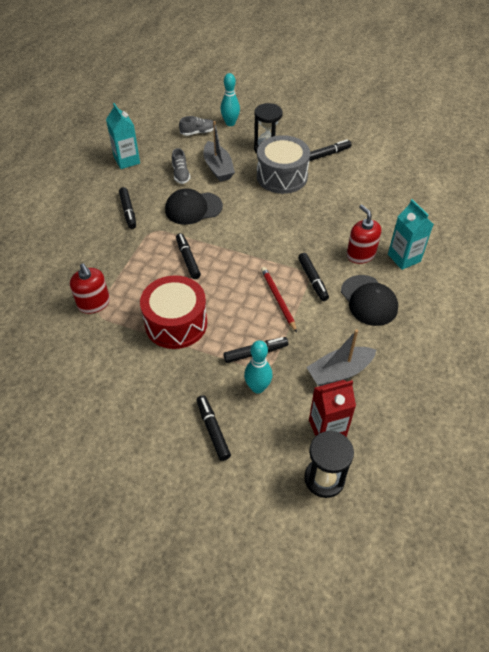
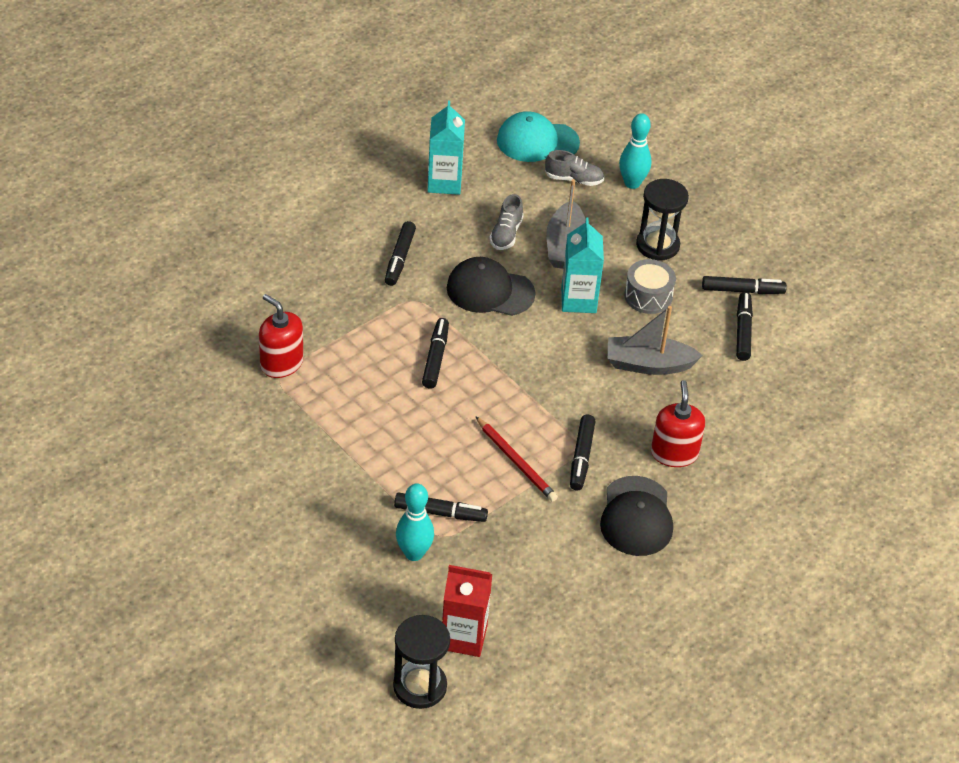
camera: 25 degrees right, 5 degrees down
(94, 303) = (281, 363): red soap dispenser -> red soap dispenser turned 135 degrees clockwise
(164, 121) = (537, 142): none -> turquoise cap
(176, 323) = (366, 432): red drum -> none
(213, 430) = (328, 574): black marker -> black marker (743, 331)
(278, 299) = (516, 461): red pencil -> red pencil turned 135 degrees clockwise
(282, 176) = (648, 296): grey drum -> grey drum, size x0.58
(339, 372) = (528, 583): grey boat -> grey boat (648, 364)
(404, 258) = (732, 484): turquoise carton -> turquoise carton (578, 300)

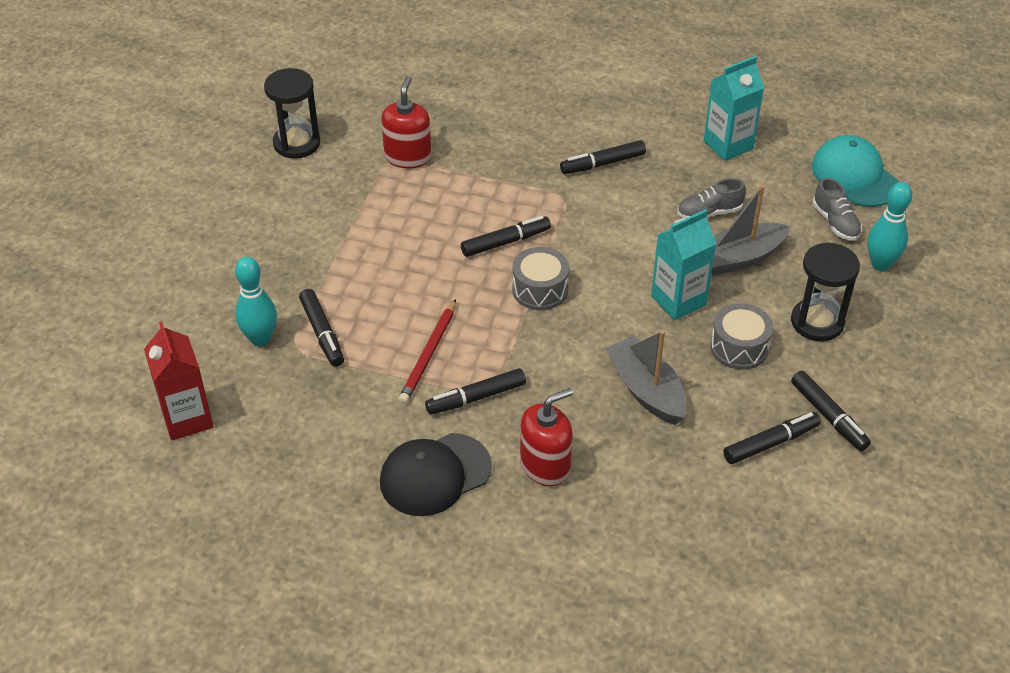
camera: 60 degrees right, 0 degrees up
(420, 686) = (109, 416): black hourglass -> black hourglass (297, 143)
(490, 291) = (625, 237): black cap -> none
(503, 366) = (540, 290): none -> grey drum

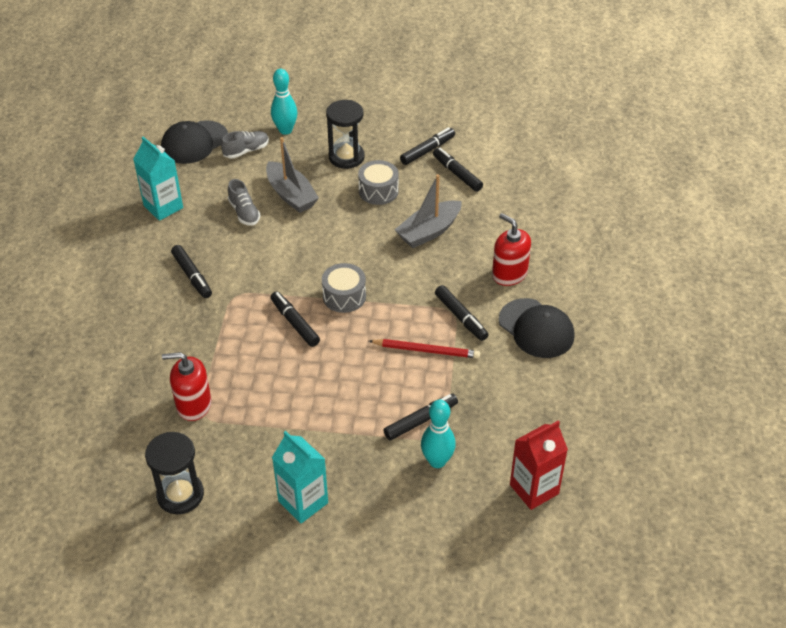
camera: 100 degrees left, 0 degrees up
(678, 300) = (340, 222): turquoise carton -> turquoise carton (303, 502)
(854, 176) = (194, 142): turquoise cap -> black cap

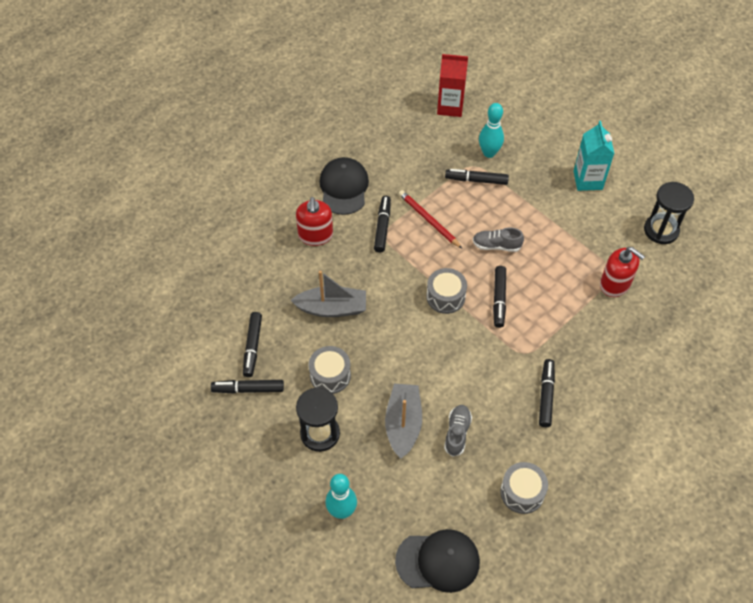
camera: 140 degrees left, 10 degrees up
(163, 207) = (522, 492): turquoise carton -> grey drum
(246, 151) = (398, 510): grey shoe -> grey shoe (496, 245)

